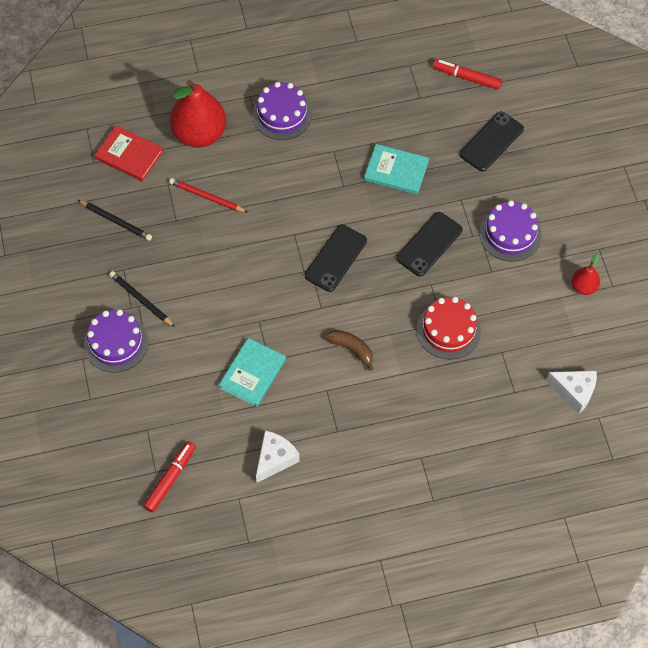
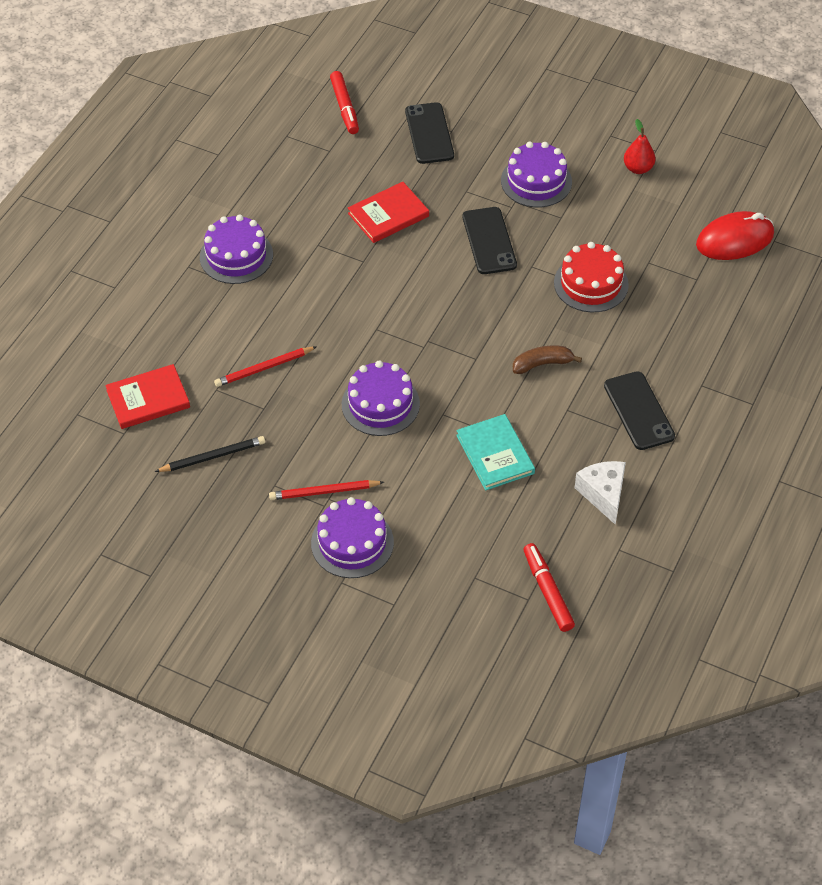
camera: 50 degrees left, 10 degrees down
(141, 300) = (324, 491): black pencil -> red pencil
(199, 134) = (187, 330): red pear -> none
(235, 280) = (380, 404): none -> purple cake
(335, 258) = (434, 315): black phone -> black phone (638, 411)
(396, 171) = (388, 215): turquoise book -> red book
(466, 77) = (345, 107): red marker -> red marker turned 75 degrees counterclockwise
(574, 392) = (734, 240): white cheese -> red mouse

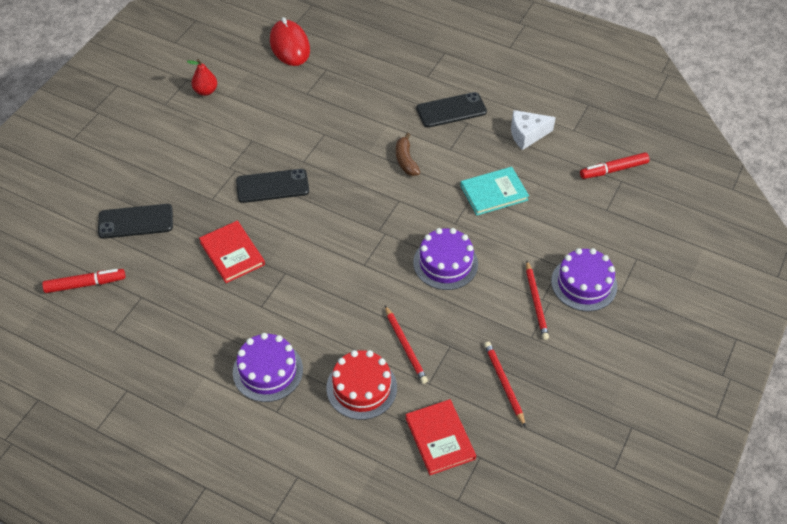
camera: 90 degrees left, 0 degrees up
(212, 457) = (504, 383): black pencil -> red pencil
(536, 181) = (209, 153): purple cake -> none
(591, 284) = (326, 127): red cake -> red cake (361, 388)

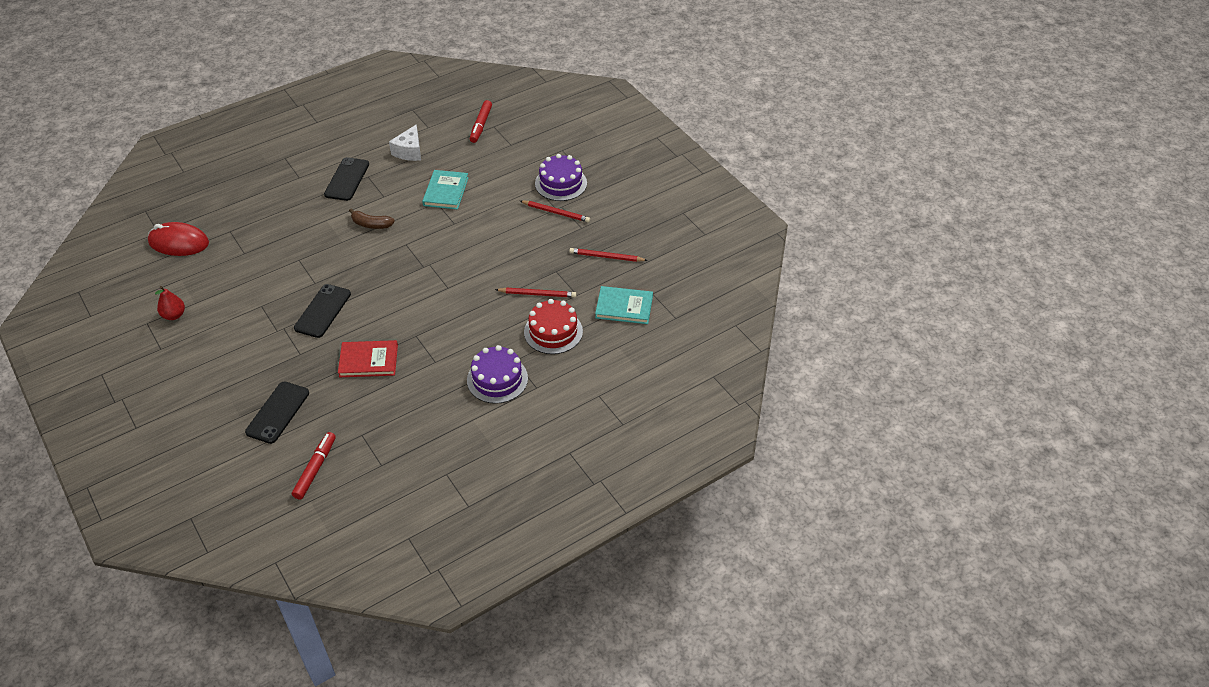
camera: 60 degrees left, 5 degrees down
(440, 438) = (624, 307): red book -> turquoise book
(445, 263) = (485, 243): purple cake -> none

